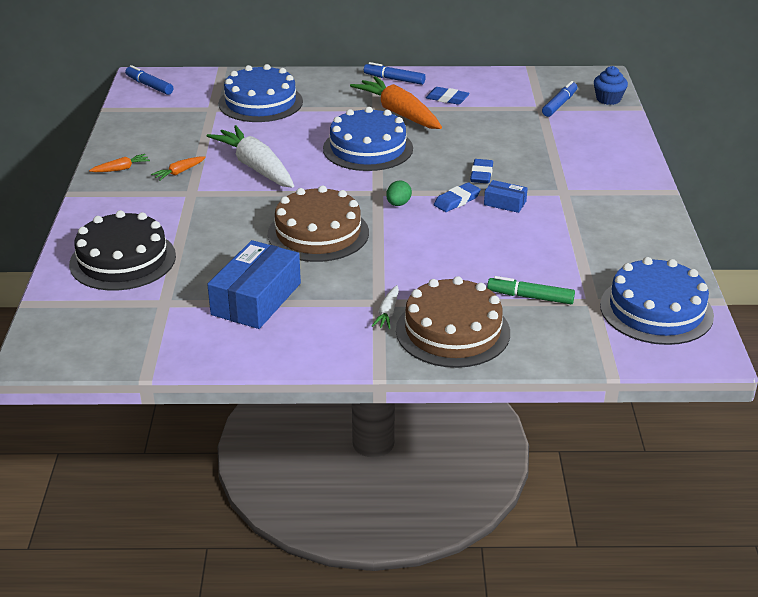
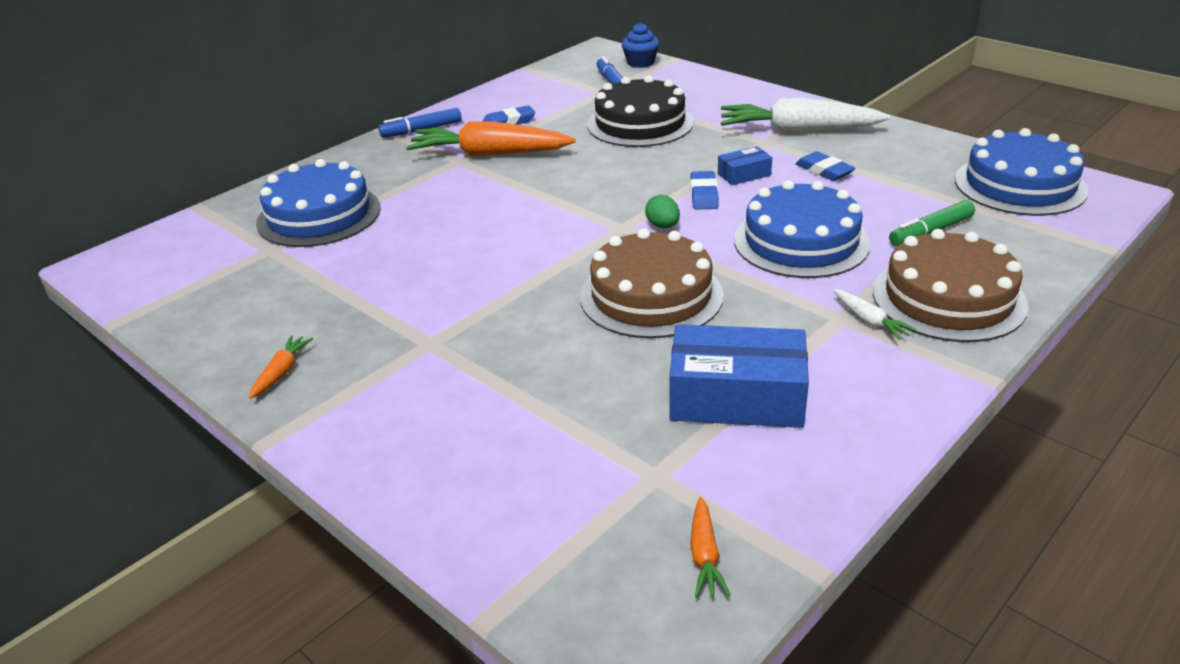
camera: 45 degrees left, 0 degrees up
(123, 260) = (504, 467): black cake -> black cake (640, 123)
(149, 86) = (132, 267): blue marker -> none
(179, 172) = (369, 332): orange carrot -> orange carrot (704, 555)
(256, 167) = (449, 276): white carrot -> white carrot (798, 130)
(256, 299) = (736, 397): blue box -> blue box turned 60 degrees counterclockwise
(368, 148) = (527, 197): blue cake -> blue cake (801, 242)
(481, 174) = (675, 164): blue eraser -> blue eraser (824, 170)

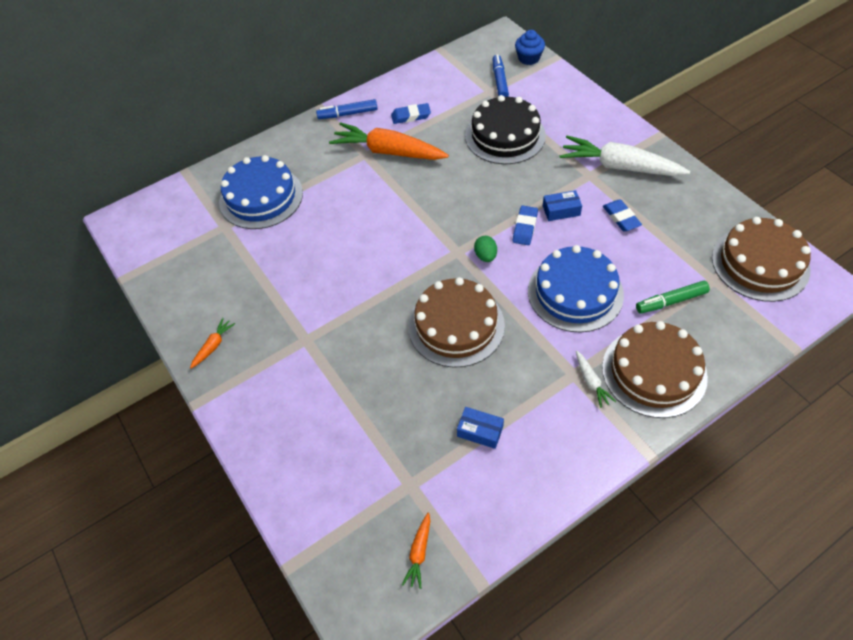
camera: 15 degrees right, 20 degrees up
(736, 397) = (480, 431): blue box -> blue box, size x0.49
(1020, 185) = (760, 263): blue cake -> brown cake

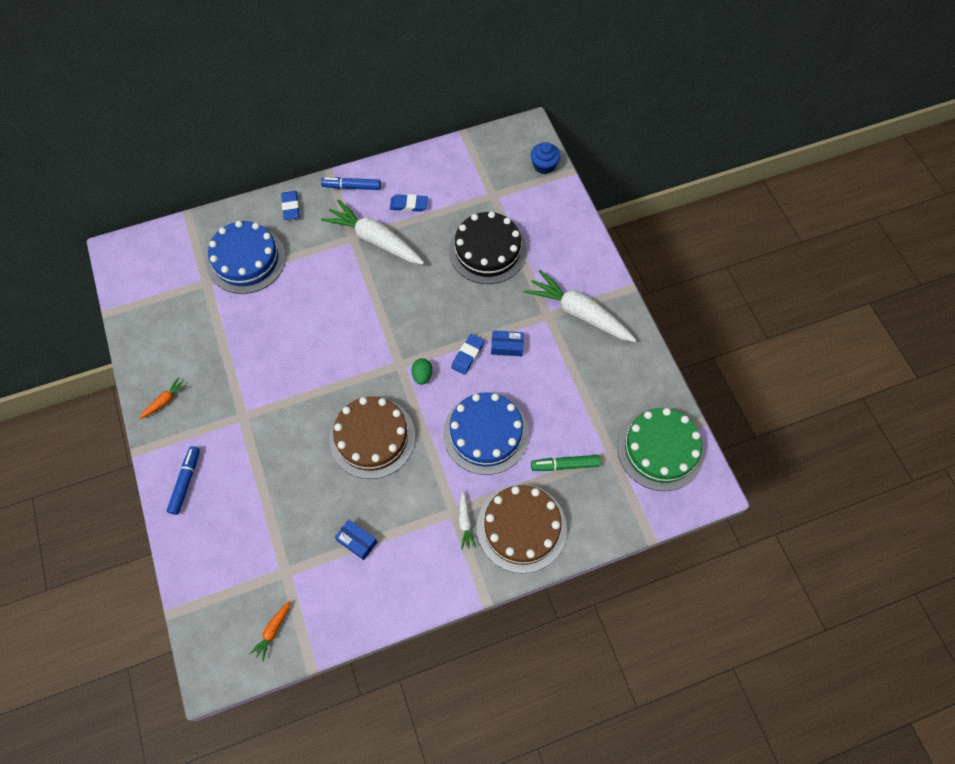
camera: 10 degrees right, 10 degrees up
(388, 151) = (375, 240): orange carrot -> white carrot
(499, 81) = (506, 186): blue marker -> blue marker (185, 482)
(621, 218) = (557, 368): blue eraser -> blue eraser (291, 207)
(760, 263) = (660, 449): brown cake -> green cake

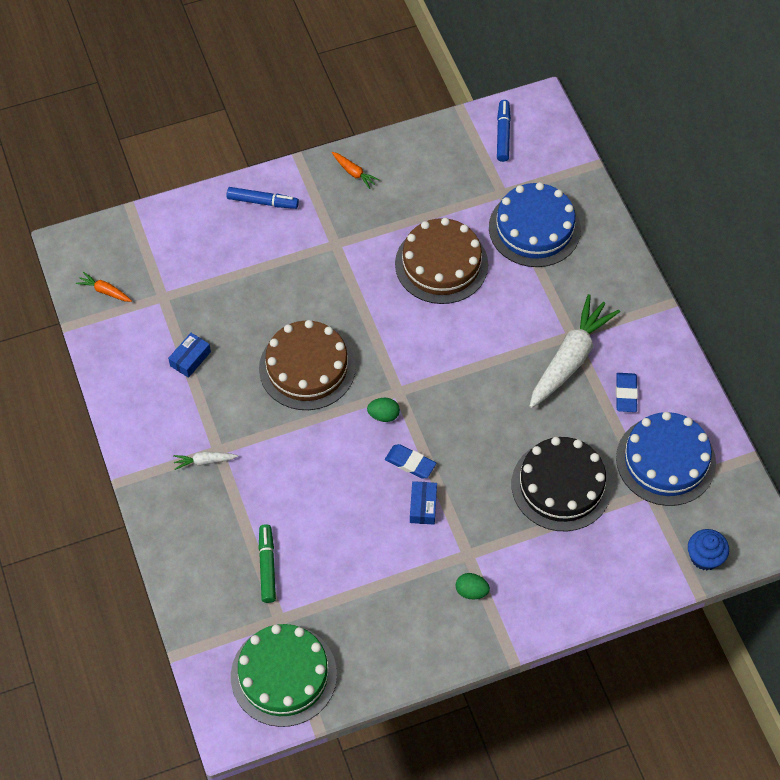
camera: 90 degrees right, 5 degrees down
(291, 207) = (613, 267): blue eraser -> none
(352, 187) = (649, 330): blue marker -> blue marker (503, 134)
(486, 433) = (309, 482): blue cake -> blue cake (665, 460)
(521, 528) = (195, 518): brown cake -> brown cake (441, 264)
(579, 313) = (471, 591): white carrot -> green egg

